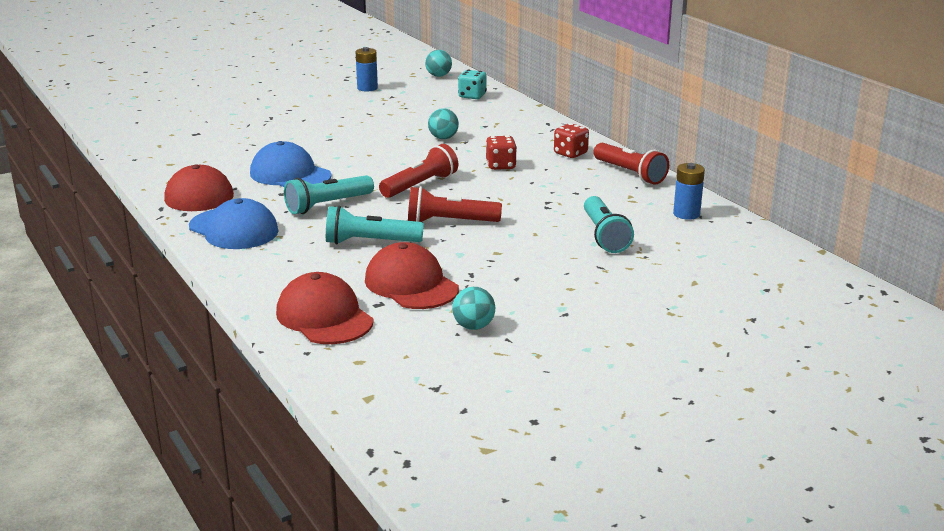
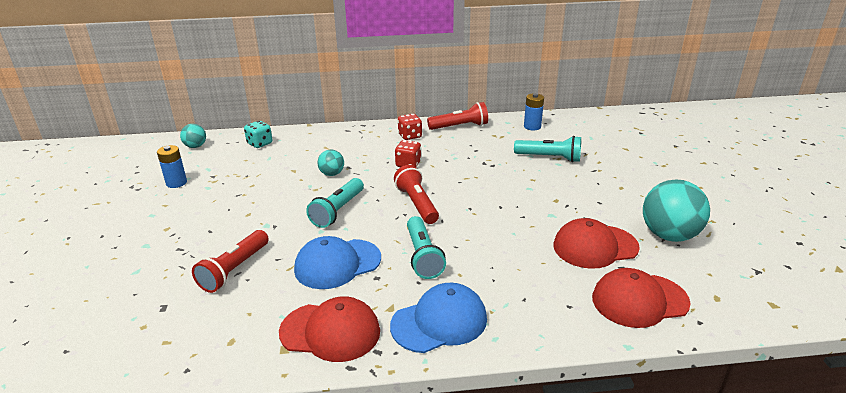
camera: 65 degrees left, 5 degrees up
(370, 242) = (510, 250): turquoise flashlight -> turquoise flashlight (338, 211)
(449, 222) = (494, 206): red flashlight -> red flashlight (234, 270)
(473, 326) = (669, 235): turquoise ball -> turquoise ball, size x1.94

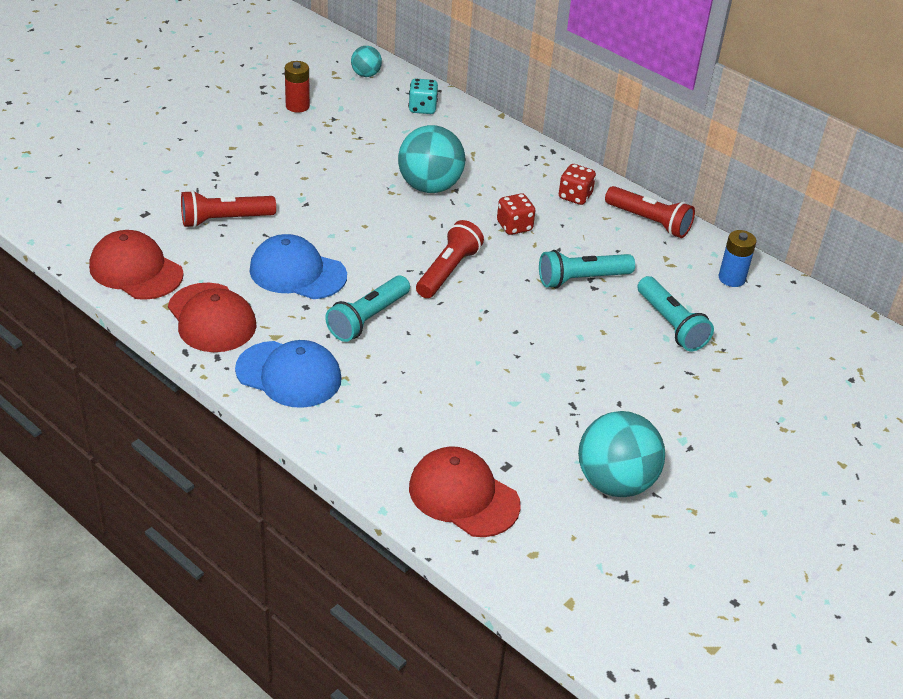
camera: 45 degrees right, 10 degrees up
(176, 183) = (297, 106): blue battery -> red battery
(332, 174) = (430, 186): turquoise ball -> turquoise ball, size x1.94
(338, 211) = (374, 227): turquoise flashlight -> turquoise flashlight (581, 279)
(595, 247) = (522, 431): red cap -> red cap (136, 270)

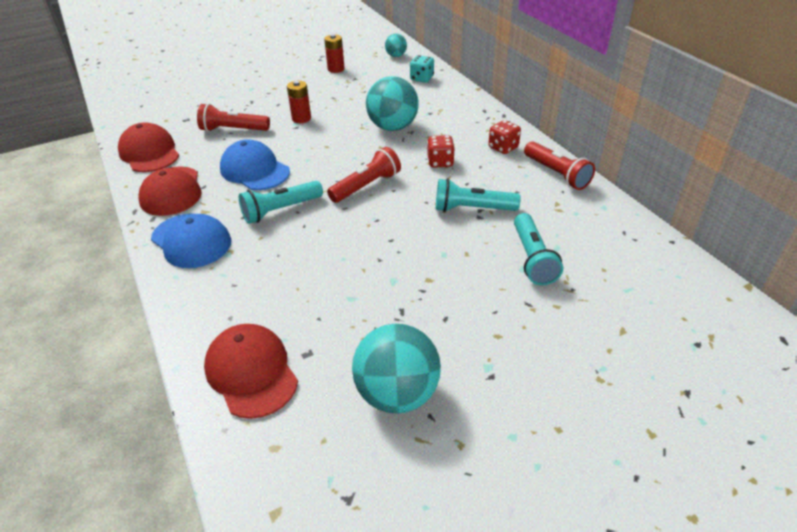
camera: 25 degrees right, 0 degrees up
(304, 190) = (301, 118): none -> red battery
(731, 278) = (610, 229): blue battery -> none

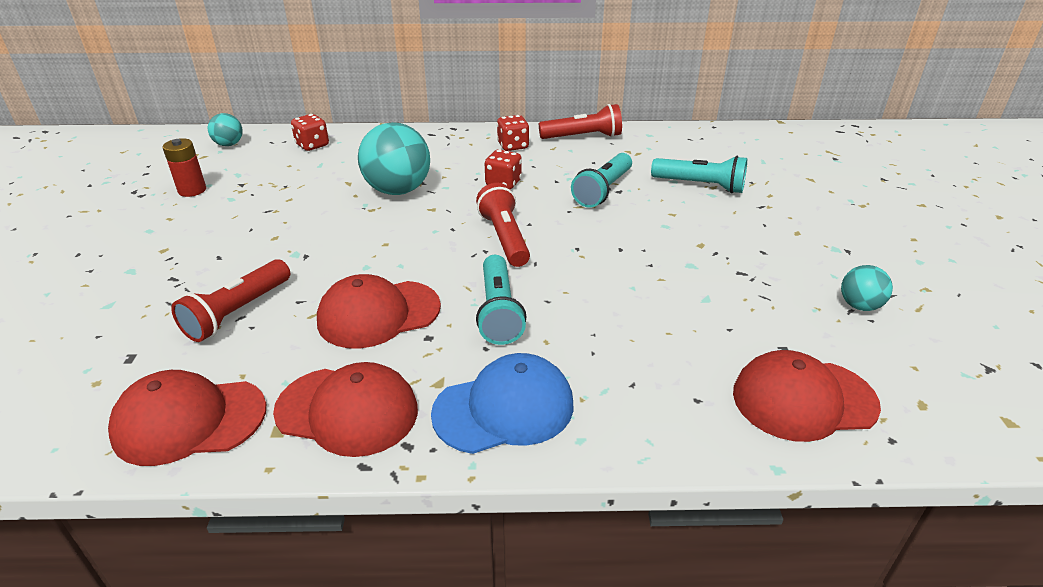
camera: 65 degrees left, 5 degrees down
(254, 170) = (378, 314): blue cap -> red cap
(301, 118) = (289, 246): red battery -> none
(397, 394) = (859, 306): turquoise ball -> turquoise ball, size x0.51
(422, 79) = (312, 145): turquoise dice -> red dice

